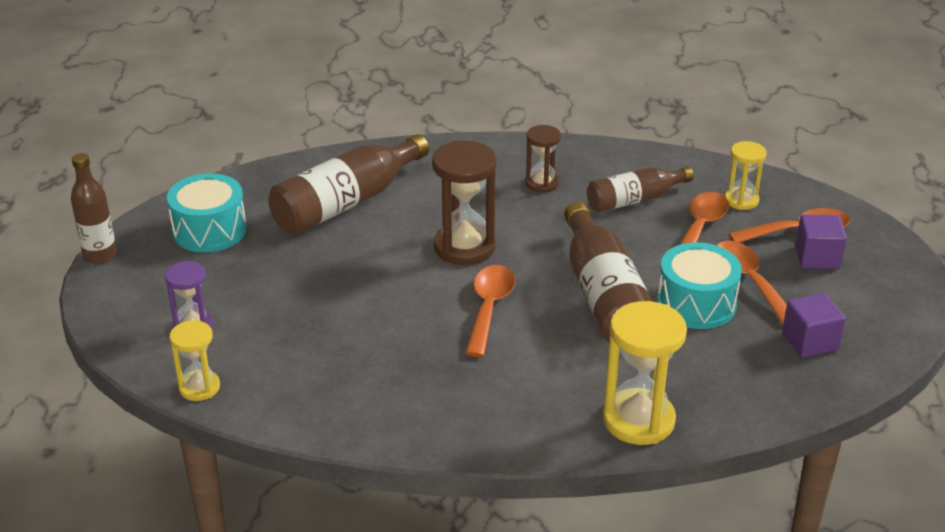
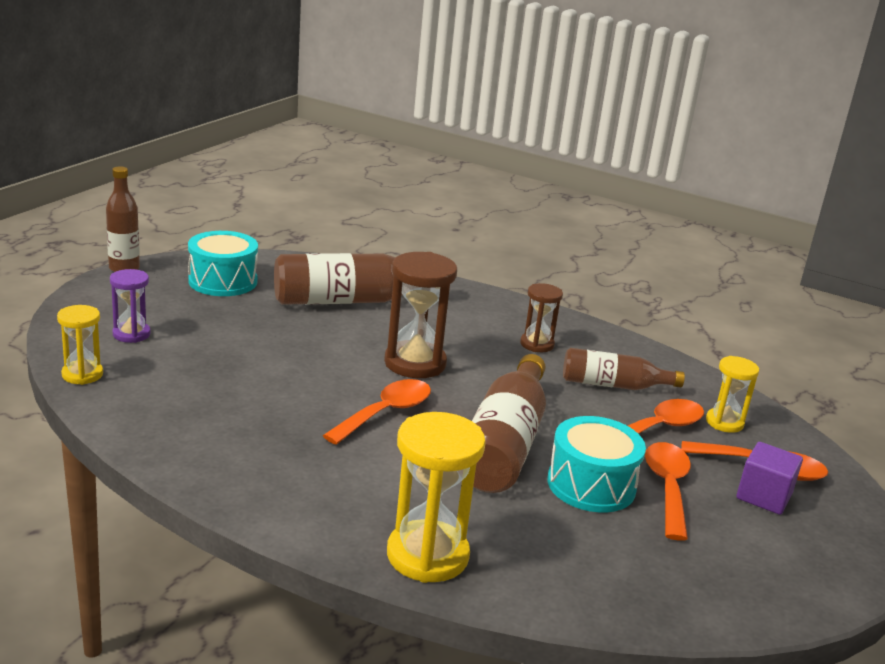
camera: 25 degrees right, 10 degrees down
(810, 341) = (684, 564): purple cube -> none

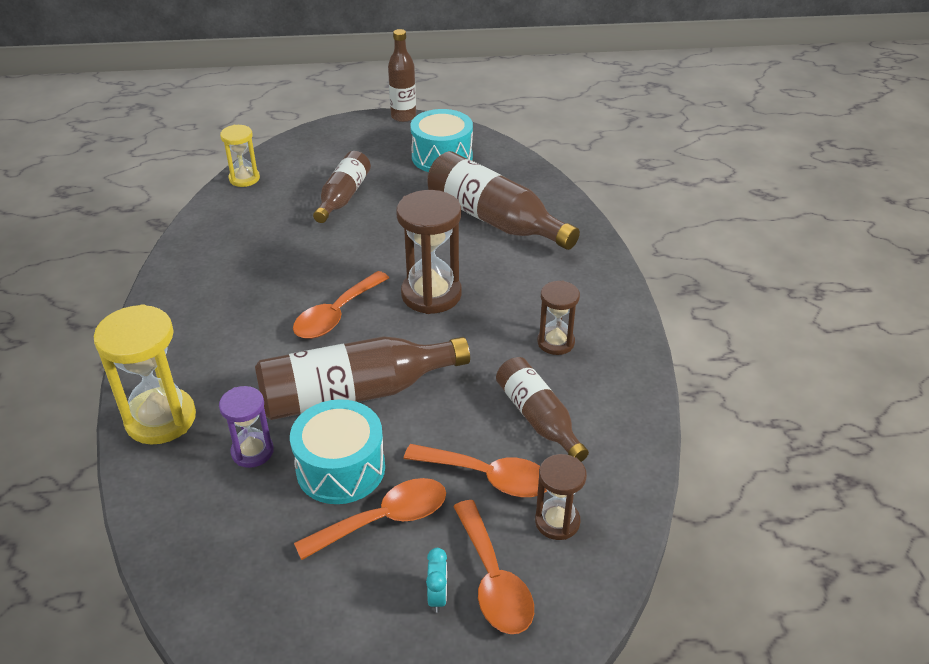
camera: 60 degrees right, 15 degrees up
(131, 334) = (316, 166): purple hourglass -> purple hourglass (252, 451)
(207, 342) = (343, 197): none -> brown bottle
(386, 412) = (336, 315): orange spoon -> orange spoon turned 120 degrees clockwise
(724, 422) = (557, 522): yellow hourglass -> brown hourglass
(763, 496) = (437, 596): purple cube -> turquoise clock

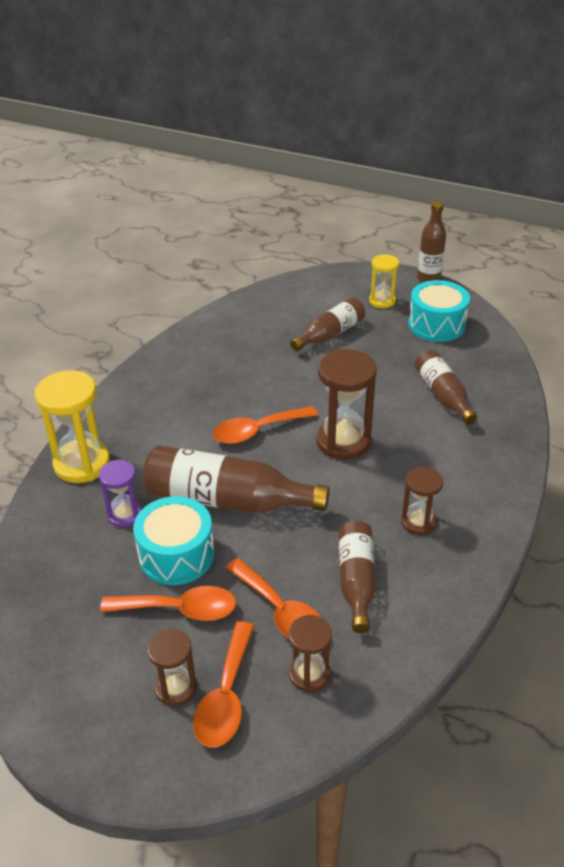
camera: 30 degrees right, 0 degrees up
(244, 178) = (265, 295): yellow hourglass -> yellow hourglass (382, 301)
(437, 596) = (176, 688): turquoise clock -> brown hourglass
(494, 220) = (443, 395): brown bottle -> brown bottle, size x0.62

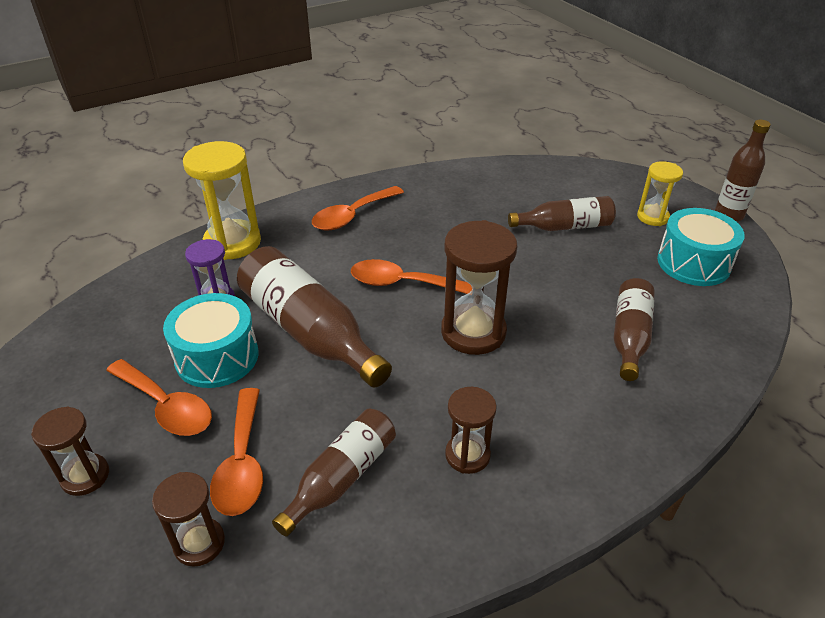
camera: 35 degrees right, 0 degrees up
(226, 696) = (111, 513): orange spoon -> orange spoon (352, 216)

